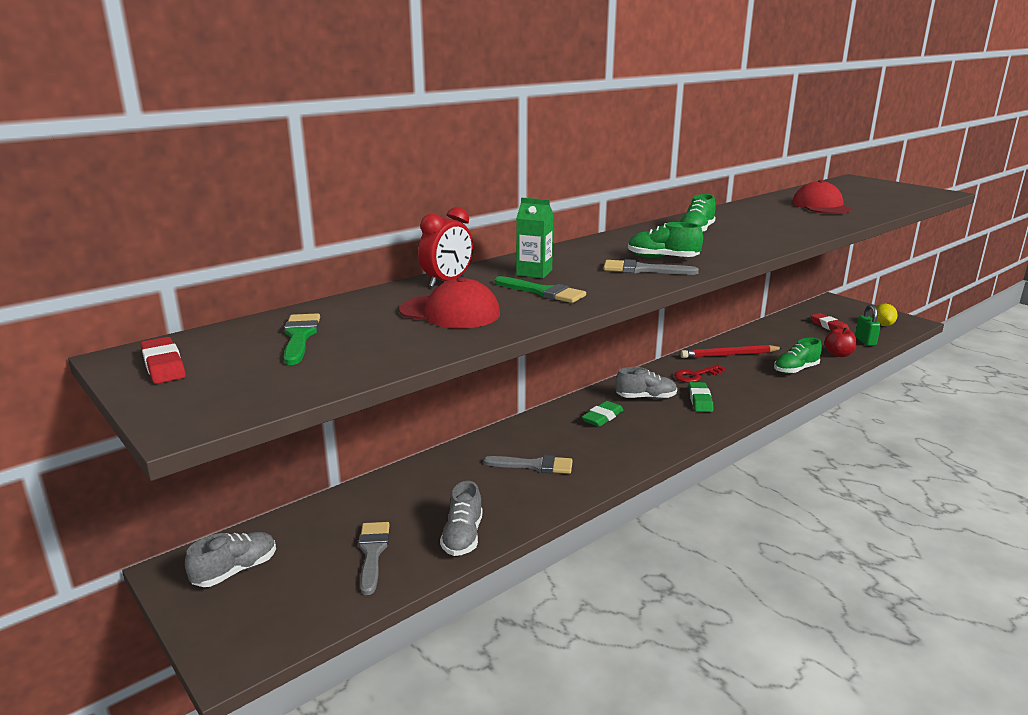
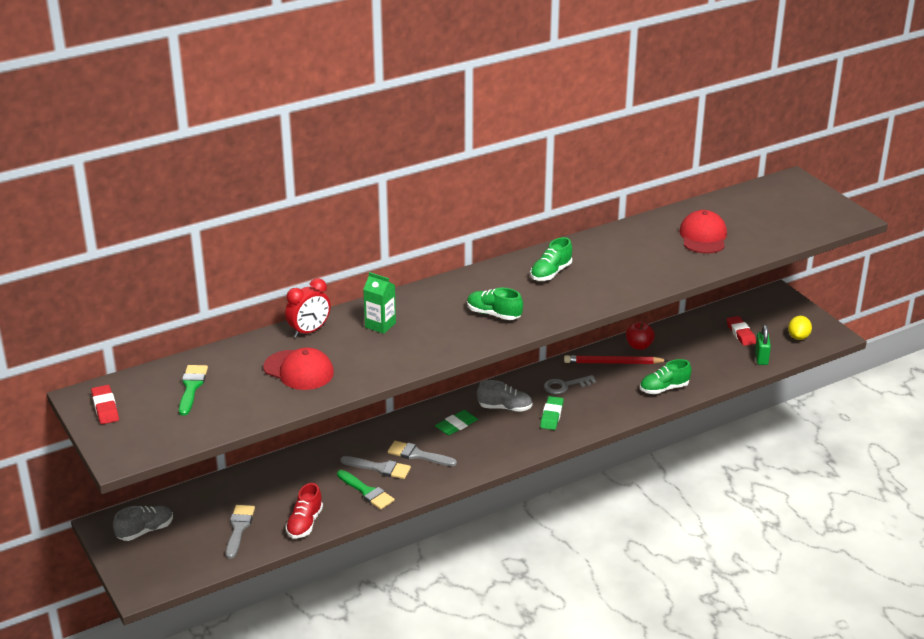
camera: 10 degrees right, 10 degrees up
(463, 537) = (305, 523): grey shoe -> red shoe
(543, 292) = (375, 352): green brush -> green brush (367, 492)
(642, 270) = (467, 329): grey brush -> grey brush (417, 455)
(695, 375) = (565, 386): red key -> grey key
(838, 354) = (720, 373): red apple -> red apple (639, 346)

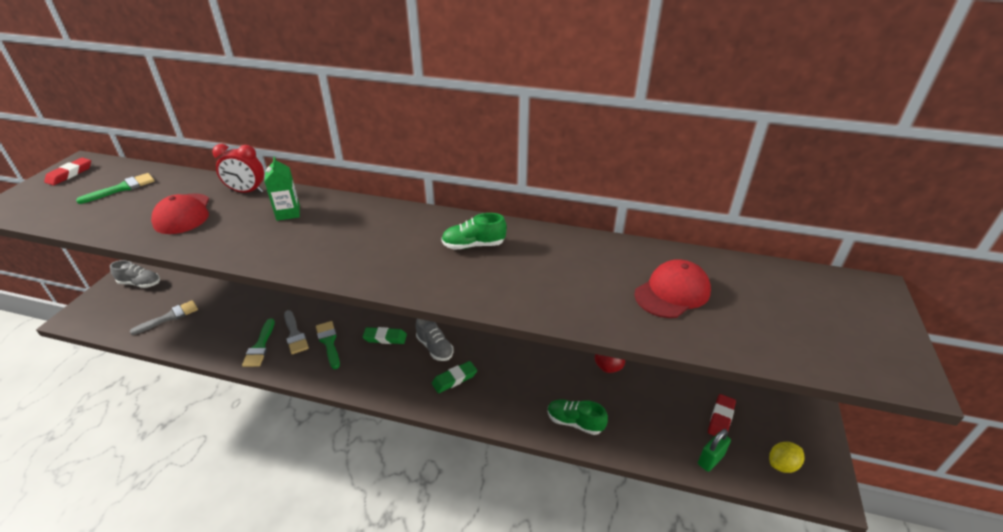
camera: 45 degrees right, 5 degrees up
(305, 523) = (197, 341): red shoe -> none
(417, 455) = (329, 342): grey brush -> green brush
(493, 314) = (367, 252): green shoe -> none
(565, 386) = (501, 361): grey key -> none
(613, 363) = (566, 367): red pencil -> none

